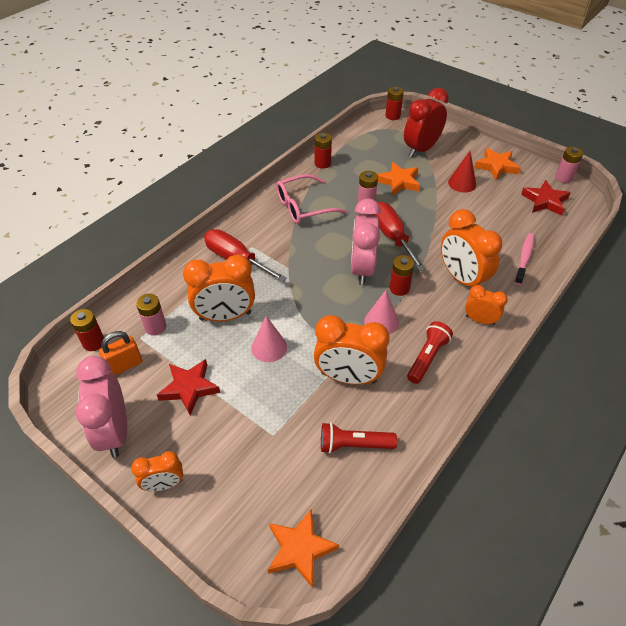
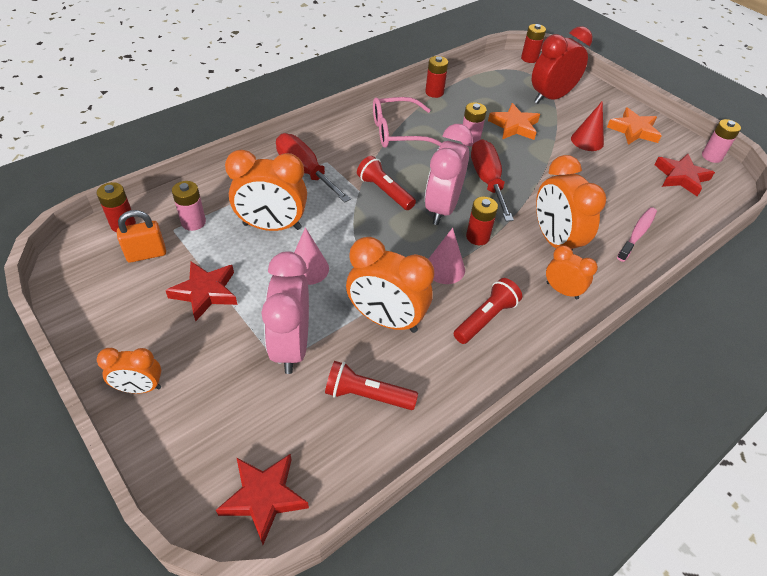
camera: 10 degrees right, 0 degrees up
(114, 432) = (109, 320): pink clock -> pink clock (291, 346)
(300, 549) = (264, 497): orange star -> red star
(310, 264) = (384, 191): none -> red flashlight

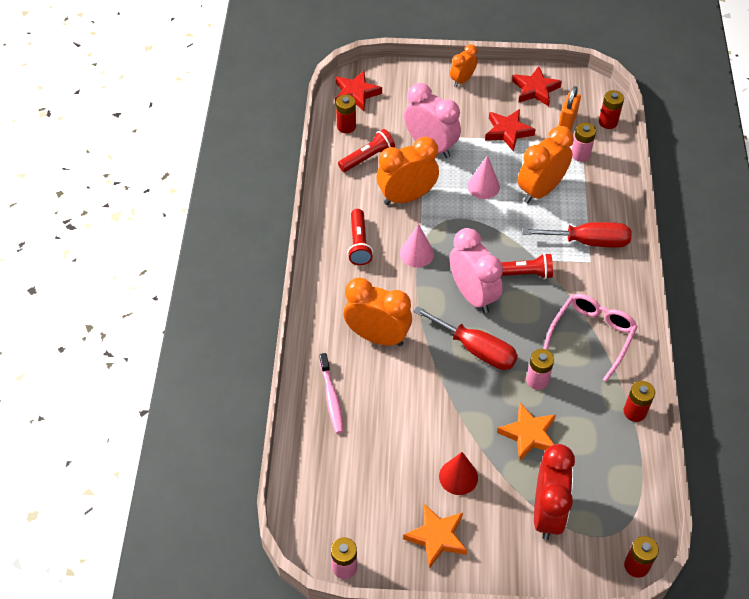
camera: 135 degrees right, 5 degrees up
(477, 237) = (425, 294): red battery -> red battery (346, 126)
(562, 290) = (336, 301): orange clock -> none
(681, 177) = (348, 504): red star -> red star (535, 89)

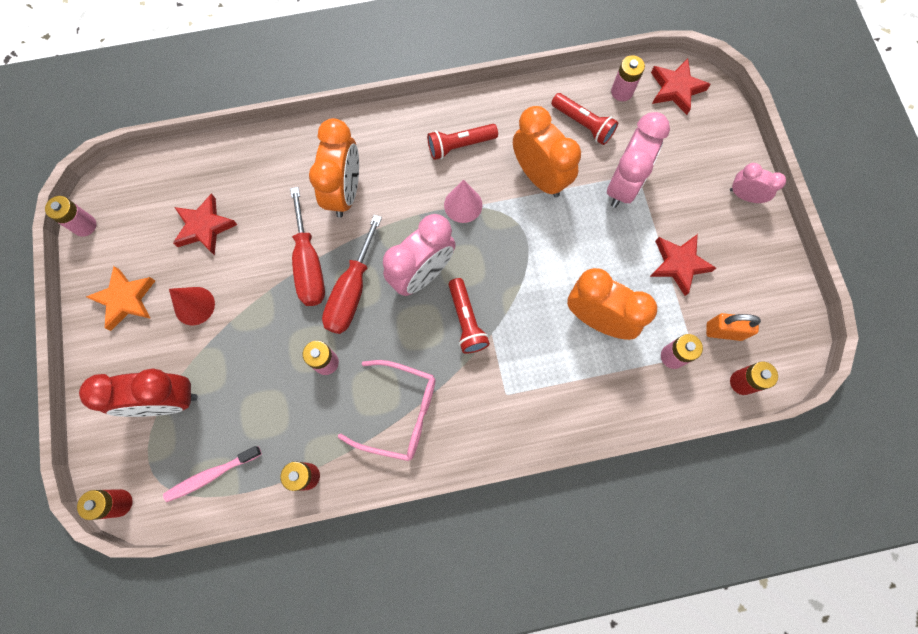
camera: 75 degrees right, 20 degrees up
(331, 398) = (263, 168): pink toothbrush -> pink toothbrush (211, 475)
(346, 126) = (621, 92): red battery -> pink battery
(462, 80) = (744, 196): orange clock -> pink clock
(483, 186) = (582, 254): pink cone -> none
(529, 434) = (256, 366): orange star -> none
(535, 89) = (763, 283): red star -> red star (205, 227)
(588, 241) = (536, 387): red screwdriver -> red screwdriver (309, 264)

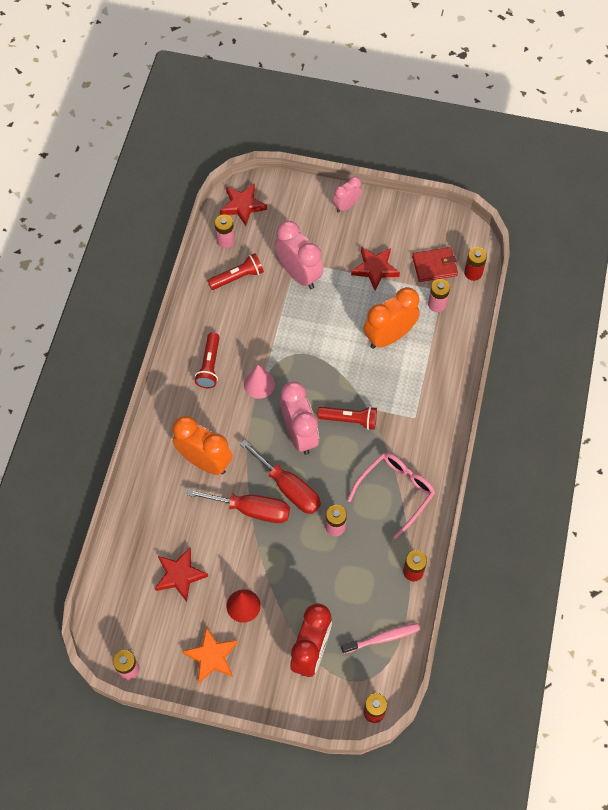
camera: 65 degrees left, 10 degrees down
(211, 475) = (382, 638): pink toothbrush -> pink toothbrush turned 105 degrees counterclockwise
(539, 176) = (264, 324): orange clock -> none
(724, 331) = (434, 266): orange padlock -> red wallet

